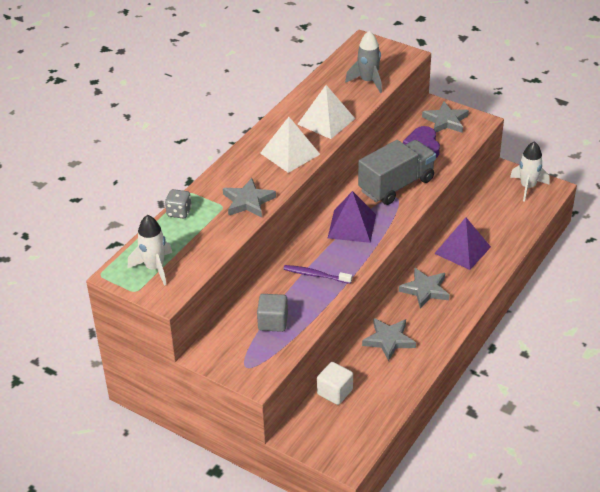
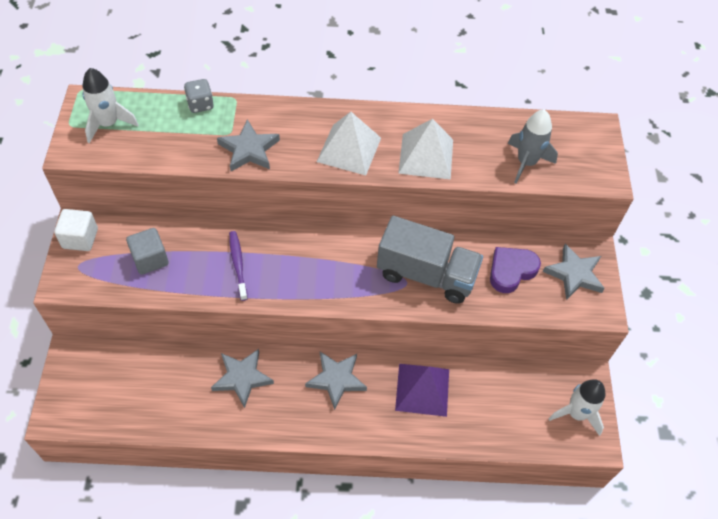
camera: 55 degrees right, 15 degrees up
(335, 392) = (145, 361): white cube -> white cube (80, 238)
(352, 226) = (333, 262): purple pyramid -> none

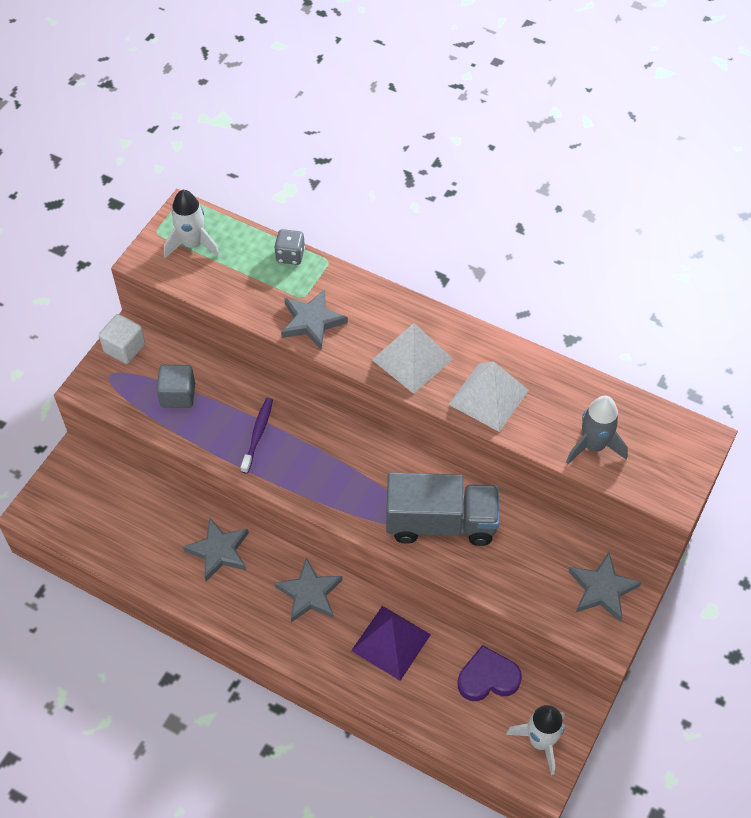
camera: 30 degrees right, 0 degrees up
(426, 274) = (441, 523): grey truck -> grey truck turned 45 degrees counterclockwise
(511, 271) = (534, 557): purple heart -> purple heart (488, 678)

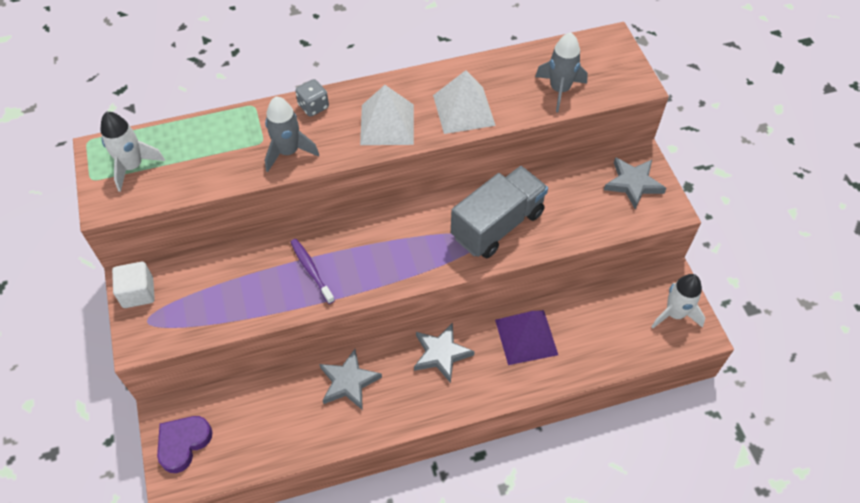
camera: 45 degrees left, 0 degrees up
(178, 395) = (220, 292): grey cube -> none
(290, 255) = (220, 121): grey dice -> grey dice (313, 106)
(312, 321) = (288, 152): grey star -> grey rocket
(488, 678) = (605, 305): purple heart -> purple heart (183, 443)

